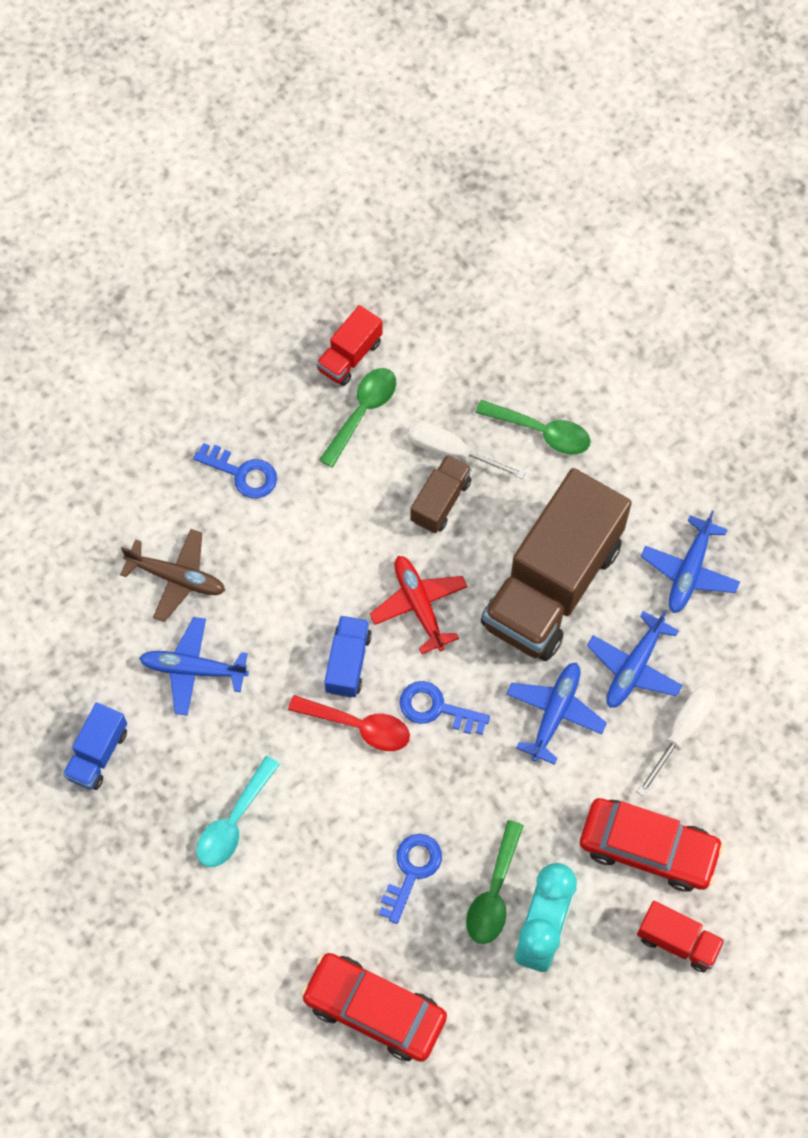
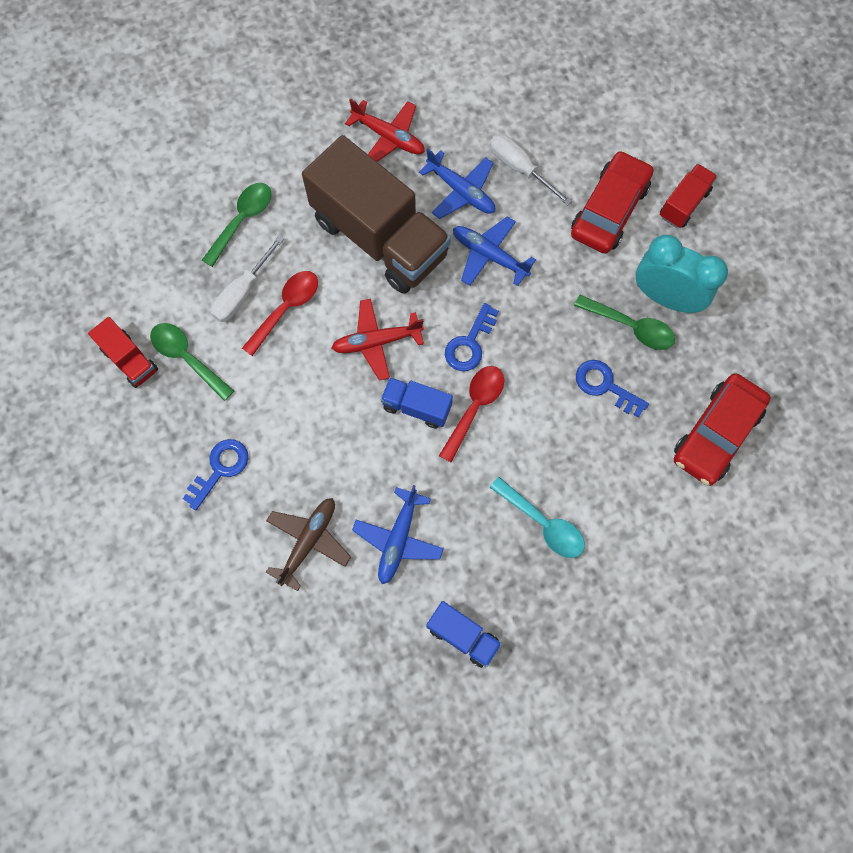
camera: 80 degrees left, 5 degrees up
(440, 501) = (286, 309): brown truck -> red spoon
(689, 571) = (389, 137): blue plane -> red plane

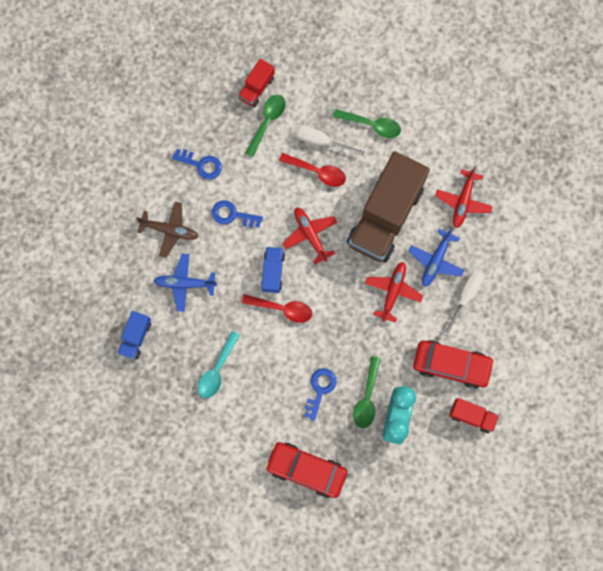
camera: 75 degrees right, 5 degrees up
(469, 343) = (325, 294): blue key -> blue key (232, 215)
(489, 255) = (393, 291): blue plane -> red plane

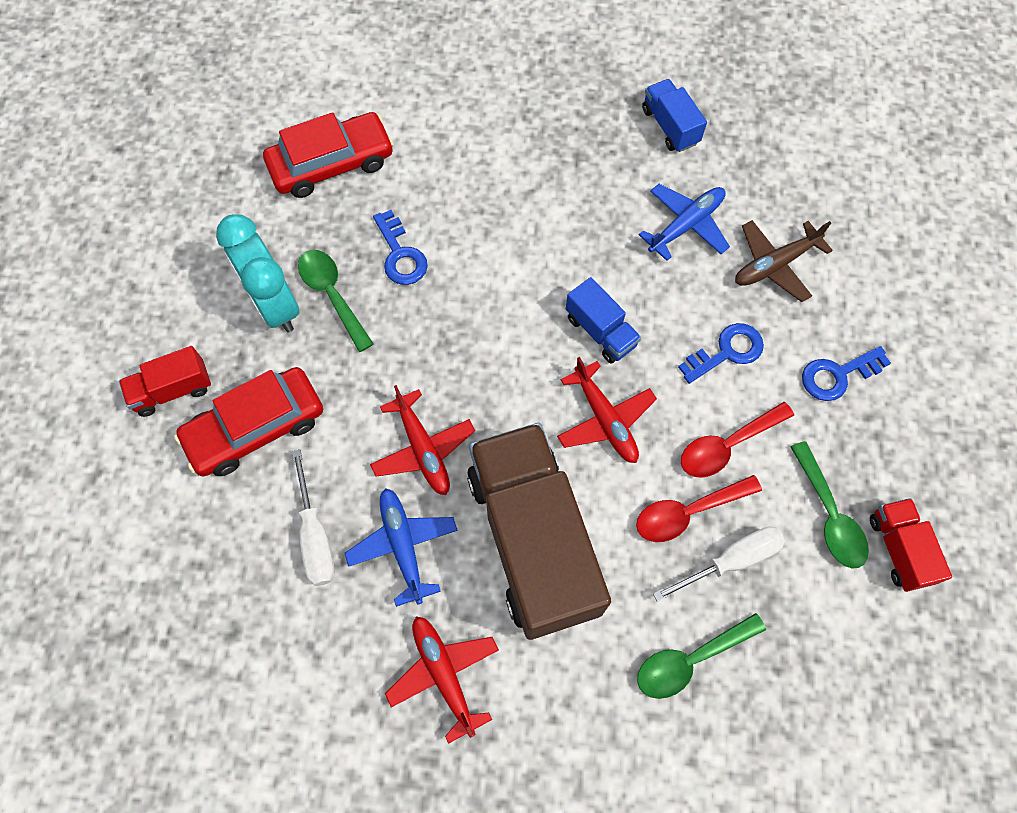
camera: 135 degrees right, 10 degrees down
(217, 370) = (543, 173): turquoise spoon -> none
(282, 309) = (542, 300): red spoon -> red spoon (727, 445)
(310, 235) = (605, 419): red plane -> red plane turned 45 degrees clockwise

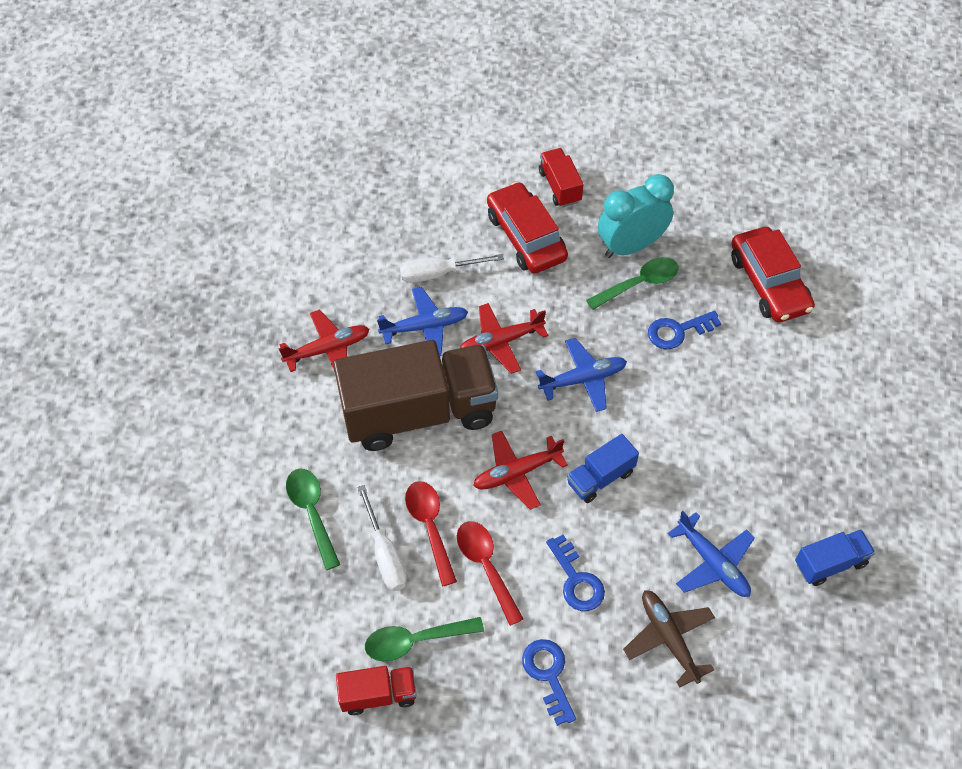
camera: 95 degrees right, 10 degrees down
(472, 353) = (583, 379): none -> blue plane

